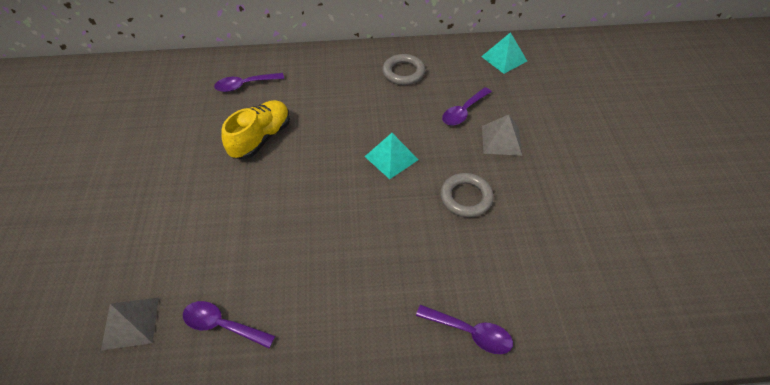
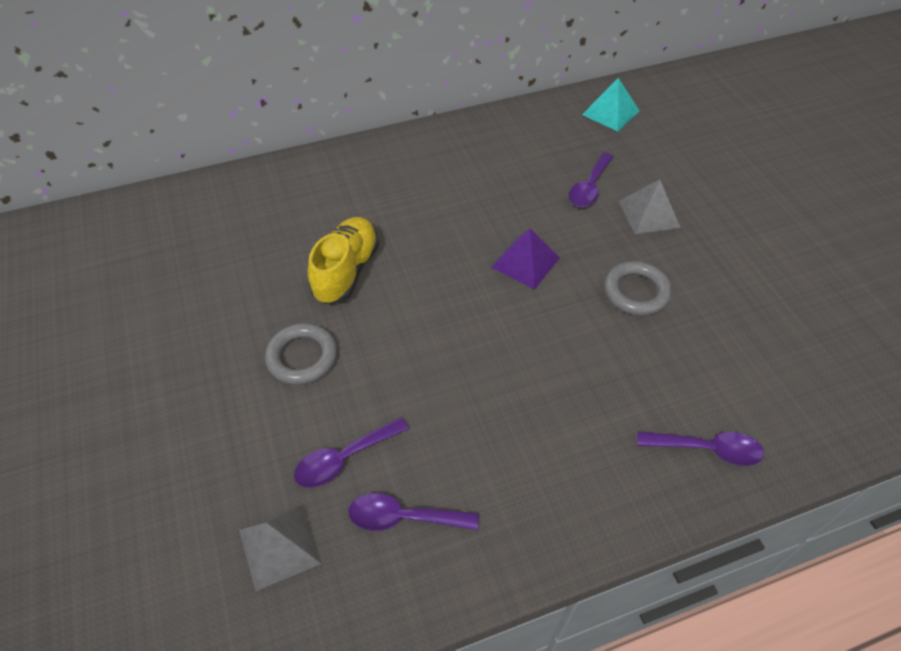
camera: 15 degrees left, 0 degrees up
(245, 85) = (292, 206): purple spoon -> purple spoon (344, 459)
(391, 158) = (525, 262): turquoise pyramid -> purple pyramid
(403, 72) = (494, 152): grey ring -> grey ring (302, 357)

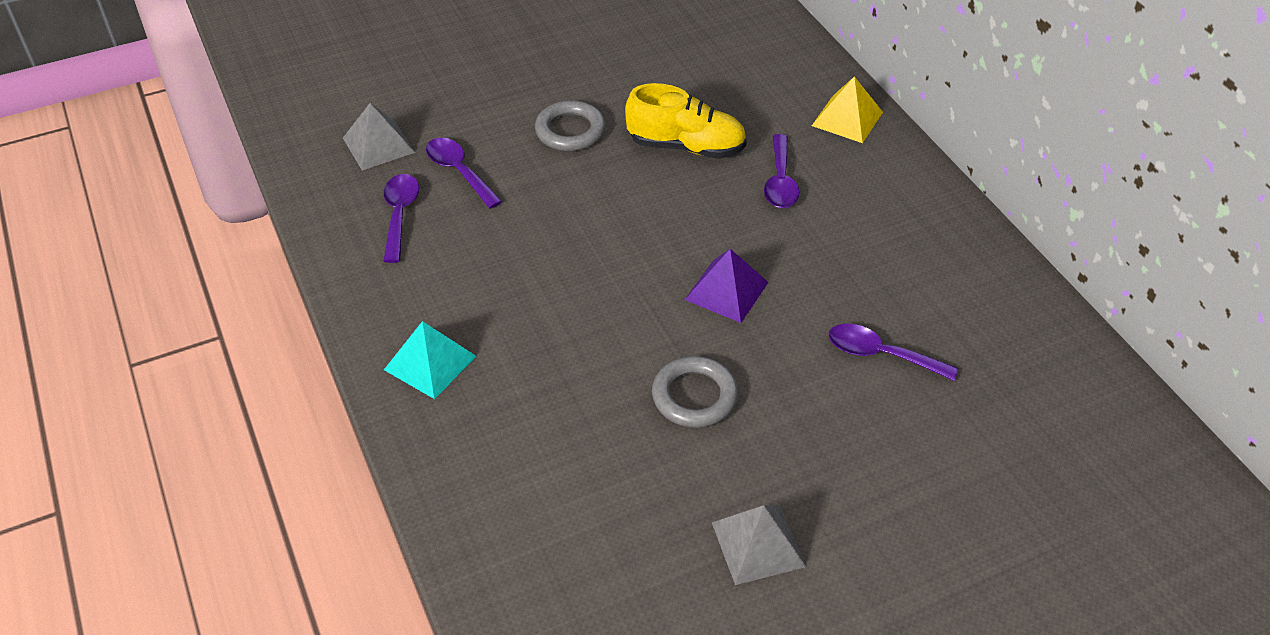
camera: 85 degrees right, 5 degrees down
(335, 169) = (847, 119): none -> yellow pyramid
(610, 112) = (1065, 384): turquoise pyramid -> turquoise pyramid (430, 363)
(649, 214) = (843, 419): grey pyramid -> grey pyramid (758, 544)
(707, 449) = (468, 448): purple spoon -> purple spoon (780, 181)

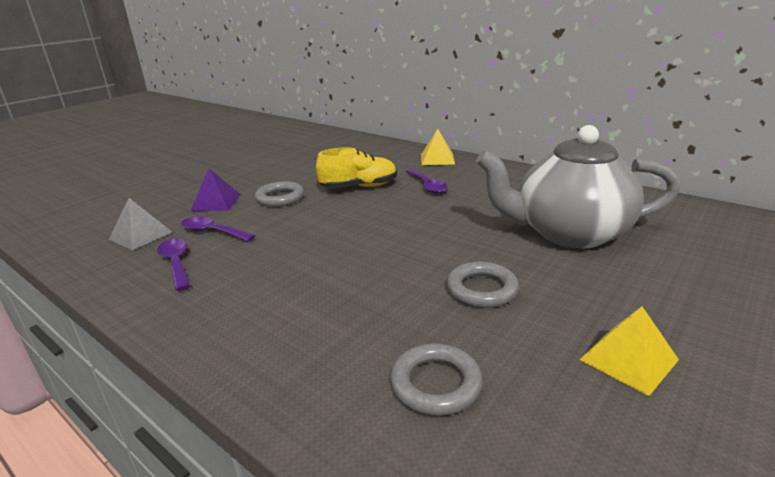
camera: 25 degrees left, 20 degrees down
(430, 363) = (254, 339): turquoise pyramid -> none
(560, 486) = (435, 384): none -> grey ring
(726, 291) = (445, 234): purple pyramid -> purple pyramid (216, 202)
(758, 544) = (628, 359): grey pyramid -> yellow pyramid
(881, 355) = (569, 233): purple spoon -> grey teapot

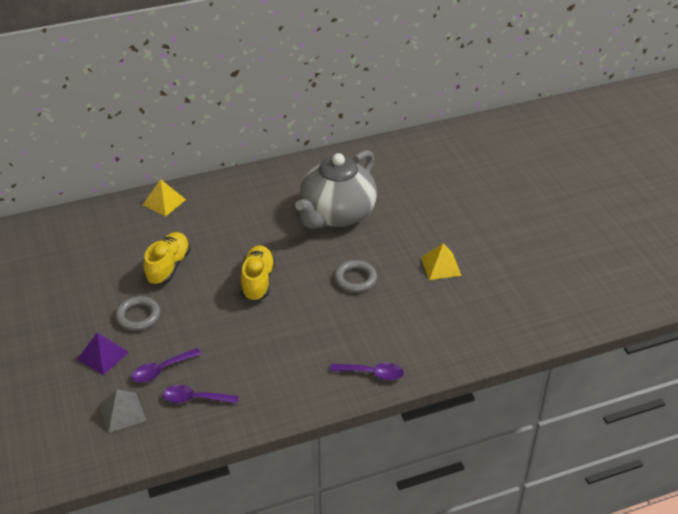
camera: 60 degrees left, 15 degrees up
(392, 231) = (258, 281): none -> yellow shoe
(427, 186) = (208, 233): purple spoon -> purple spoon (372, 373)
(435, 384) = (406, 330): grey ring -> none

